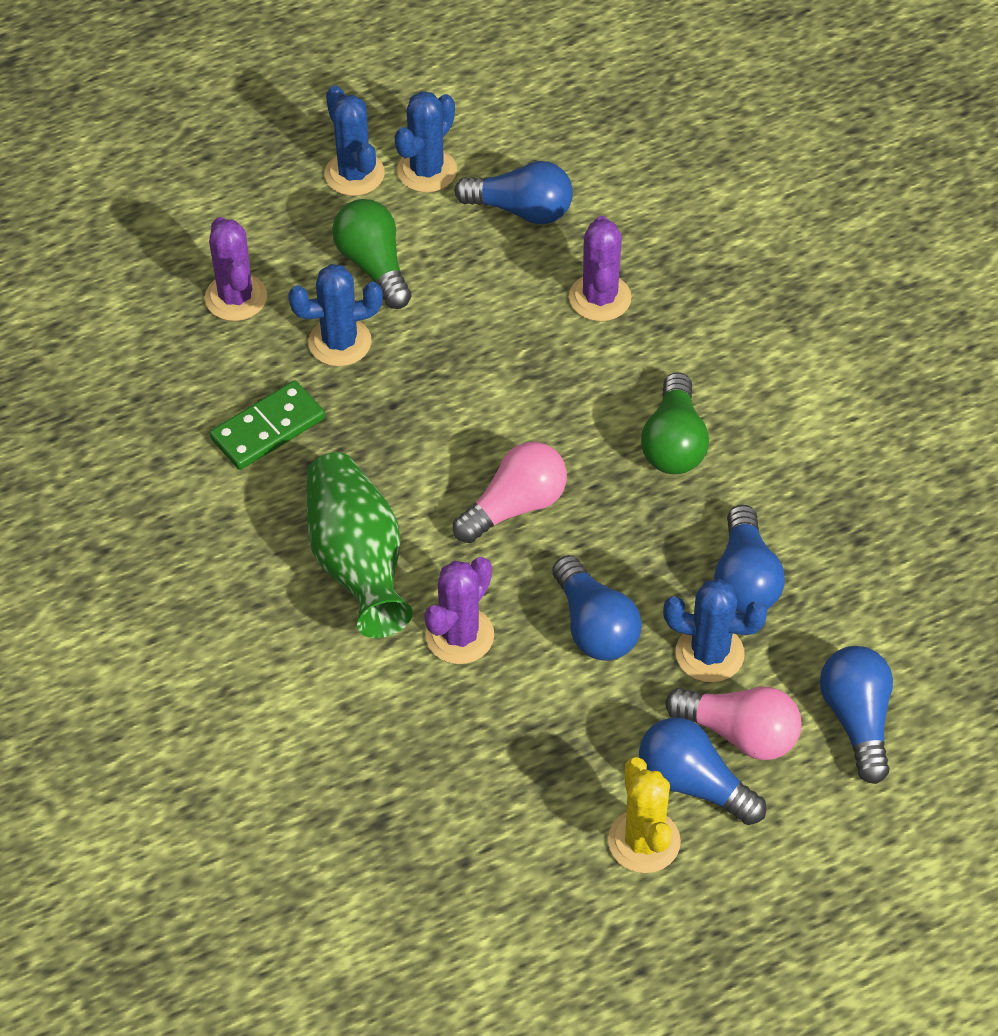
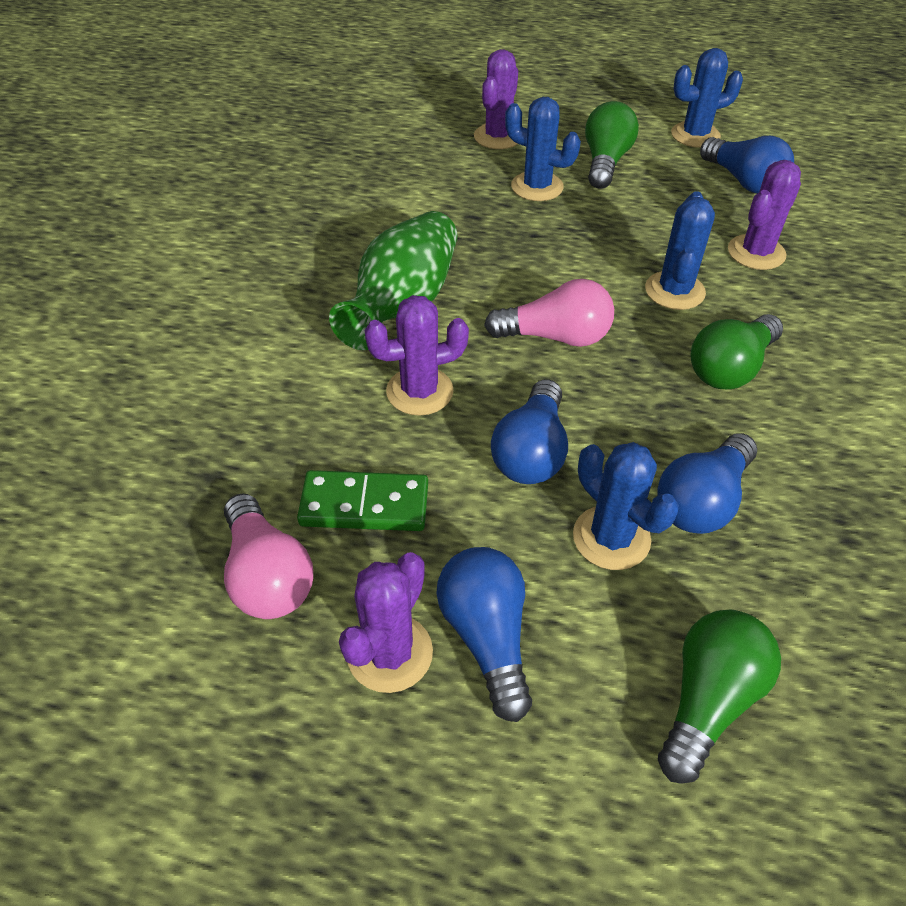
camera: 40 degrees right, 5 degrees down
(268, 429) = (437, 205): green domino -> green domino (364, 505)
(354, 174) = (643, 117): blue cactus -> blue cactus (674, 291)
(644, 841) = (390, 653): yellow cactus -> purple cactus
(740, 733) = (574, 625): pink light bulb -> pink light bulb (267, 576)
(857, 720) = (708, 700): blue light bulb -> green light bulb

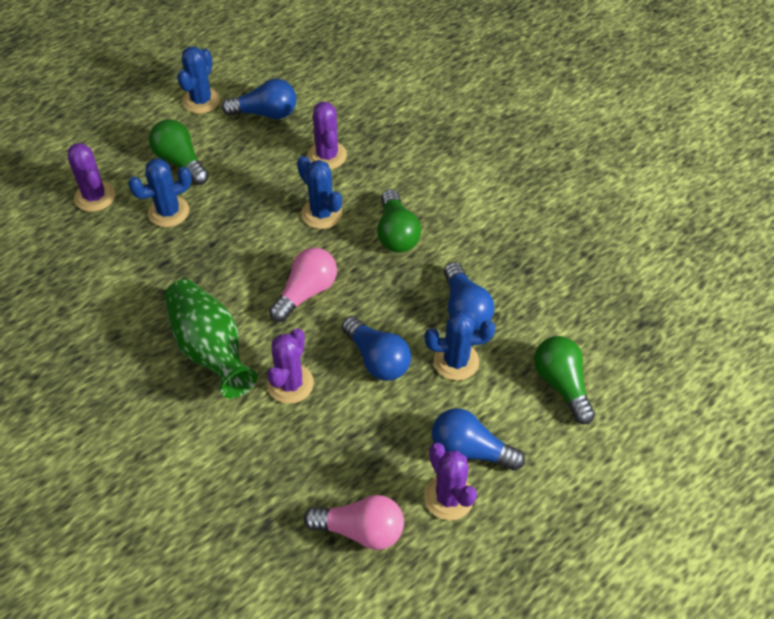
camera: 55 degrees left, 5 degrees up
(364, 505) = (350, 458): green domino -> none

